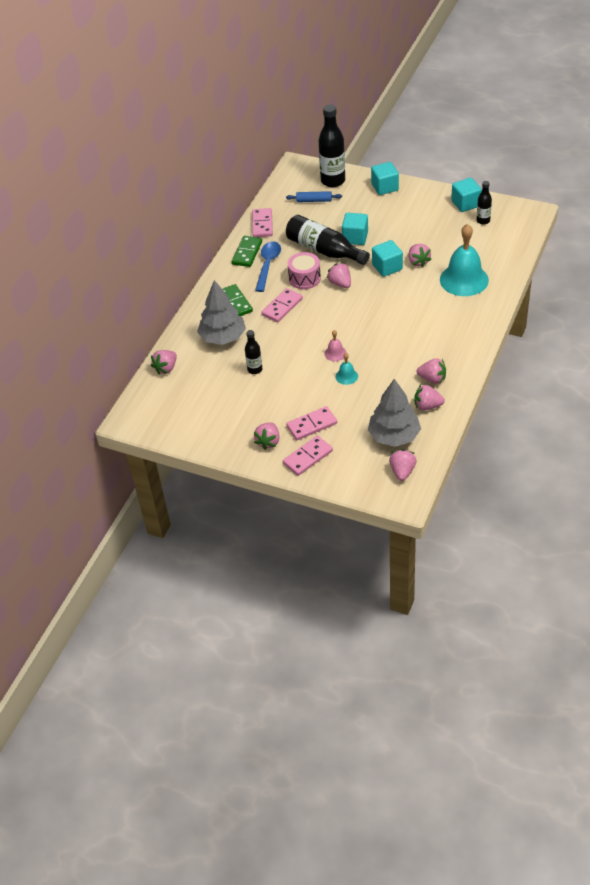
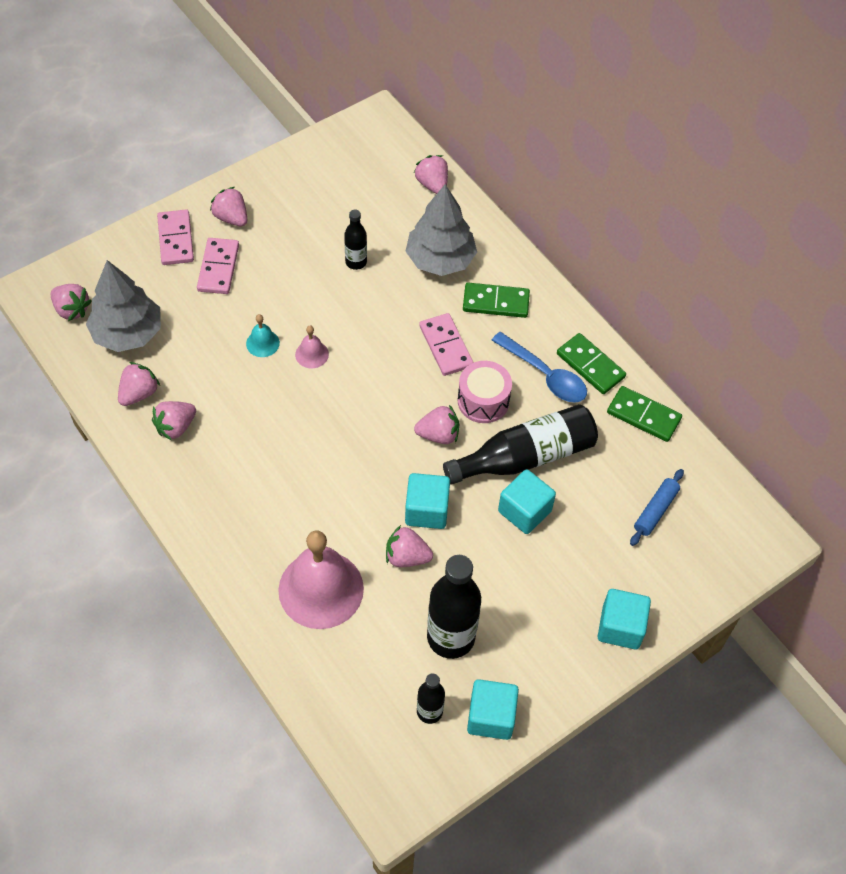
camera: 115 degrees right, 10 degrees up
(262, 224) = (643, 416): pink domino -> green domino
(333, 181) = (689, 565): black bottle -> black bottle (451, 637)
(464, 279) = (321, 589): turquoise bell -> pink bell

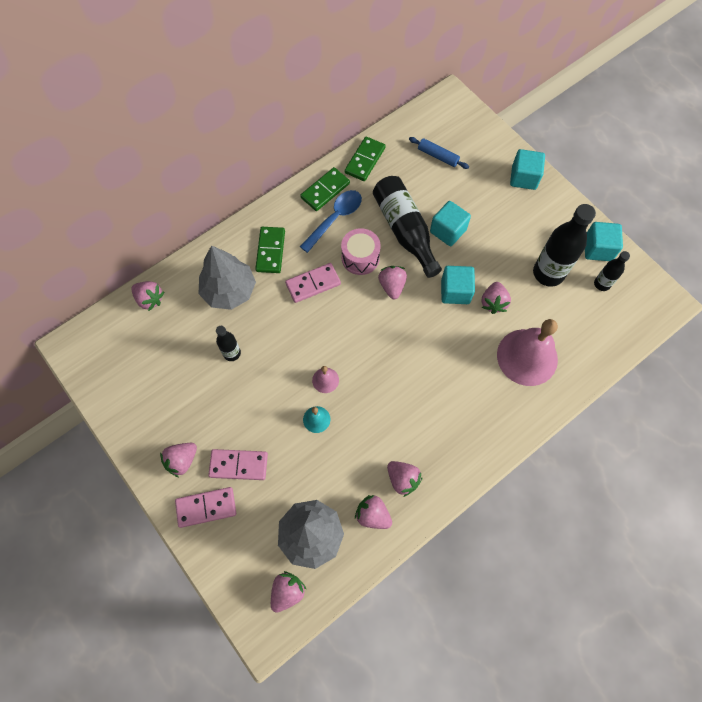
camera: 90 degrees left, 10 degrees up
(432, 184) = (150, 299): pink strawberry -> pink strawberry turned 120 degrees counterclockwise

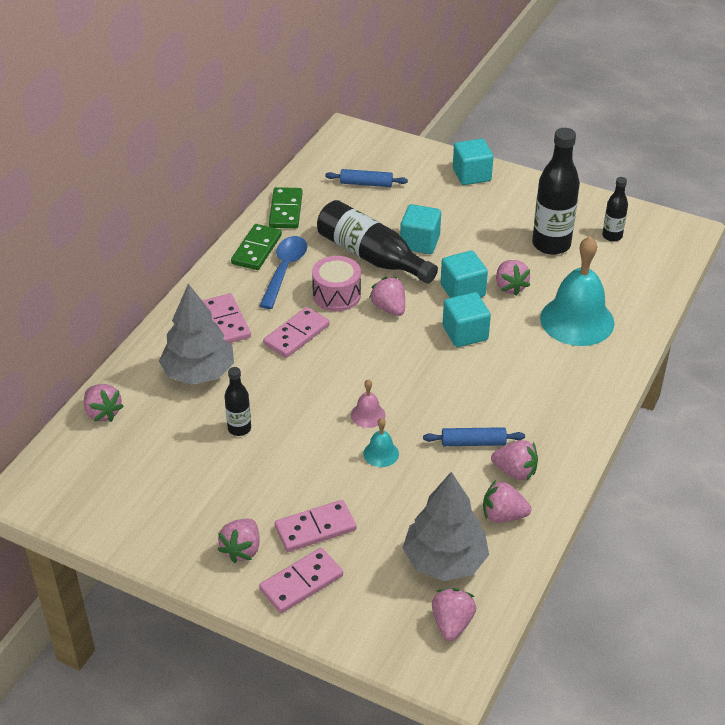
camera: 25 degrees left, 25 degrees down
(150, 299) = (103, 413): pink strawberry -> pink strawberry turned 45 degrees clockwise
(270, 251) = (226, 321): green domino -> pink domino
(386, 439) = (473, 443): none -> blue rolling pin
(527, 357) = (577, 320): pink bell -> turquoise bell
(598, 249) = (588, 209): turquoise cube -> turquoise cube (465, 333)

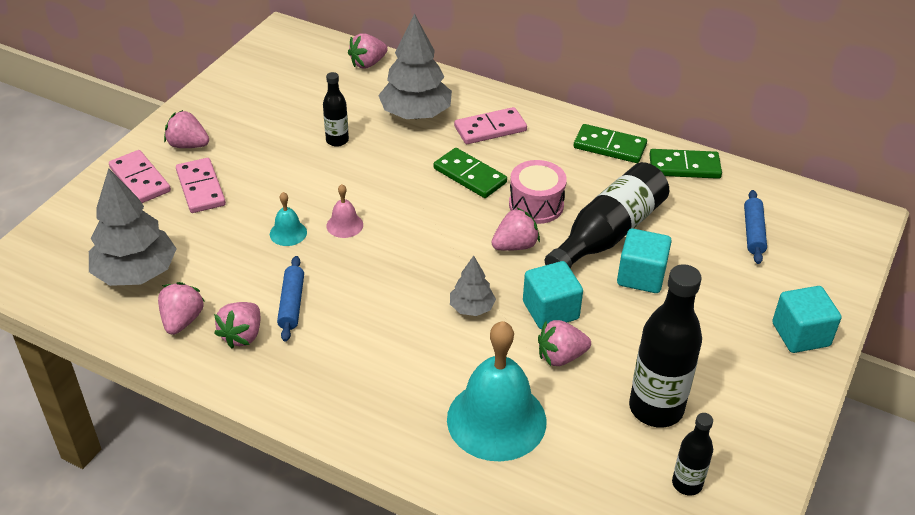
camera: 90 degrees right, 0 degrees up
(284, 270) = (576, 167): blue spoon -> none
(296, 335) = (469, 176): pink domino -> green domino
(452, 623) = (59, 274): pink strawberry -> none
(465, 333) = (471, 308): turquoise cube -> grey tree

